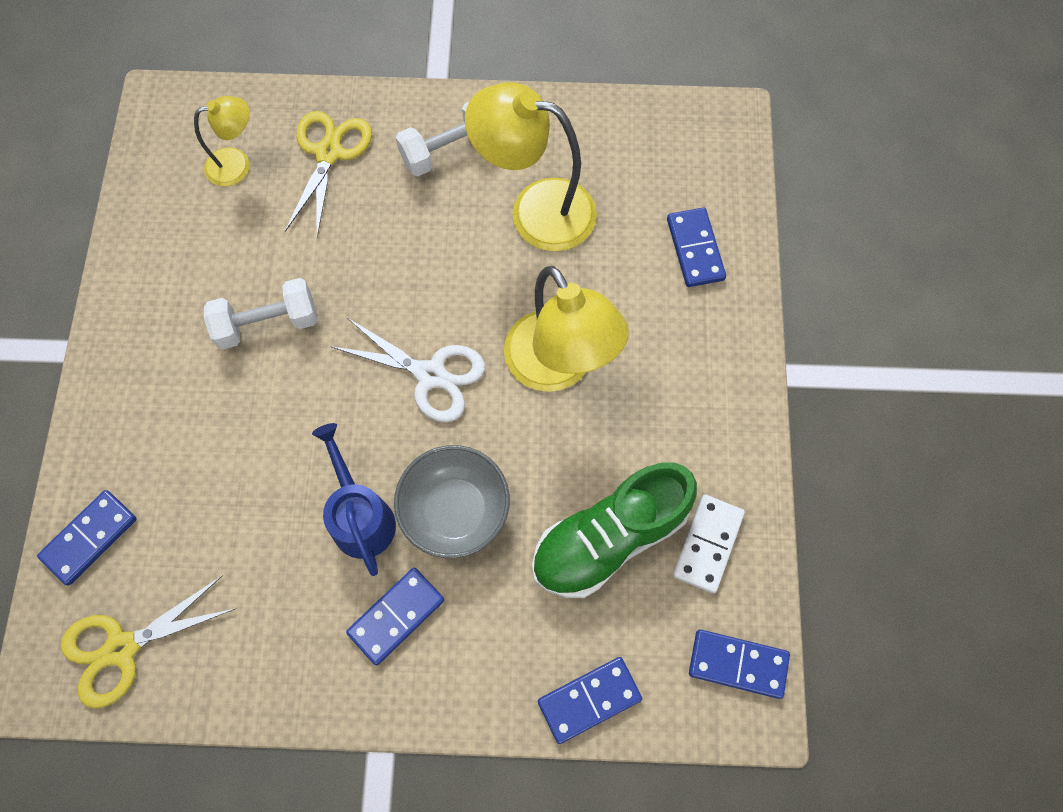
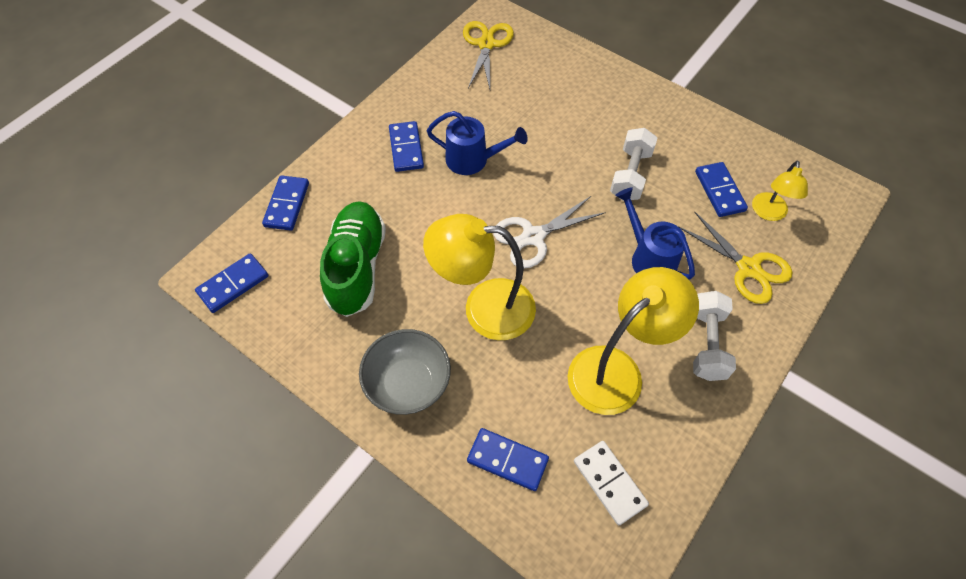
camera: 125 degrees right, 10 degrees down
(90, 538) = (554, 53): blue domino -> blue domino (719, 191)
(378, 247) = (648, 257): none -> blue watering can
(455, 510) = (439, 203): grey bowl -> grey bowl (408, 383)
(707, 544) = (306, 316): white domino -> white domino (609, 483)

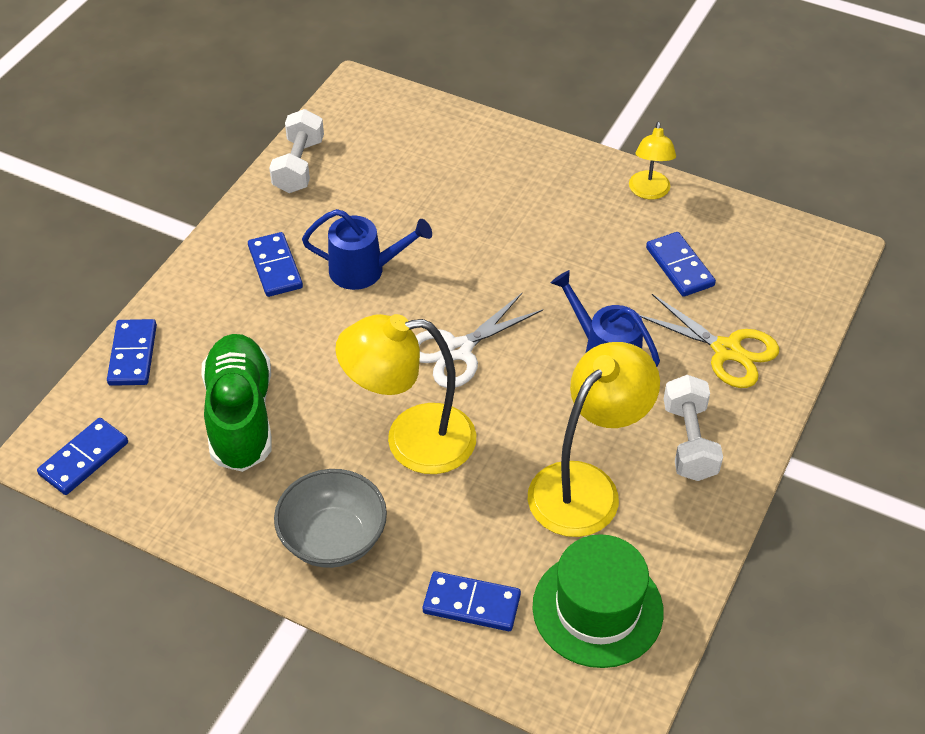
camera: 10 degrees left, 10 degrees down
(486, 44) = (355, 127): yellow scissors -> none
(609, 483) = (597, 609): white domino -> green hat
(630, 175) = (567, 262): white dumbbell -> white dumbbell (299, 166)
(768, 213) = (742, 284): yellow lamp -> yellow lamp (649, 192)

